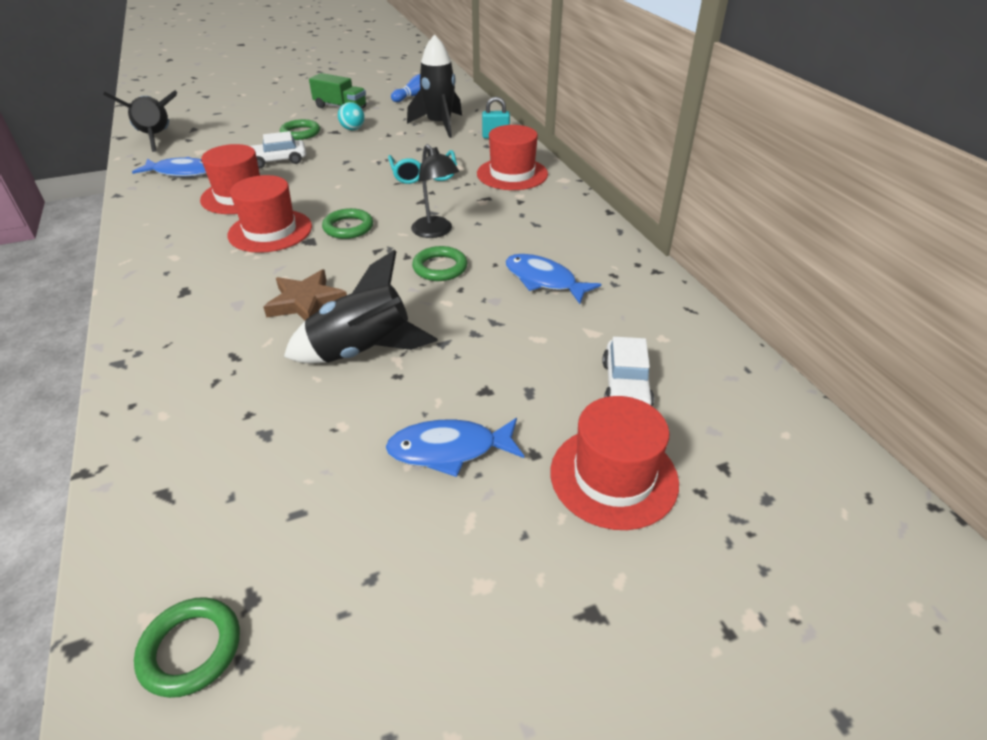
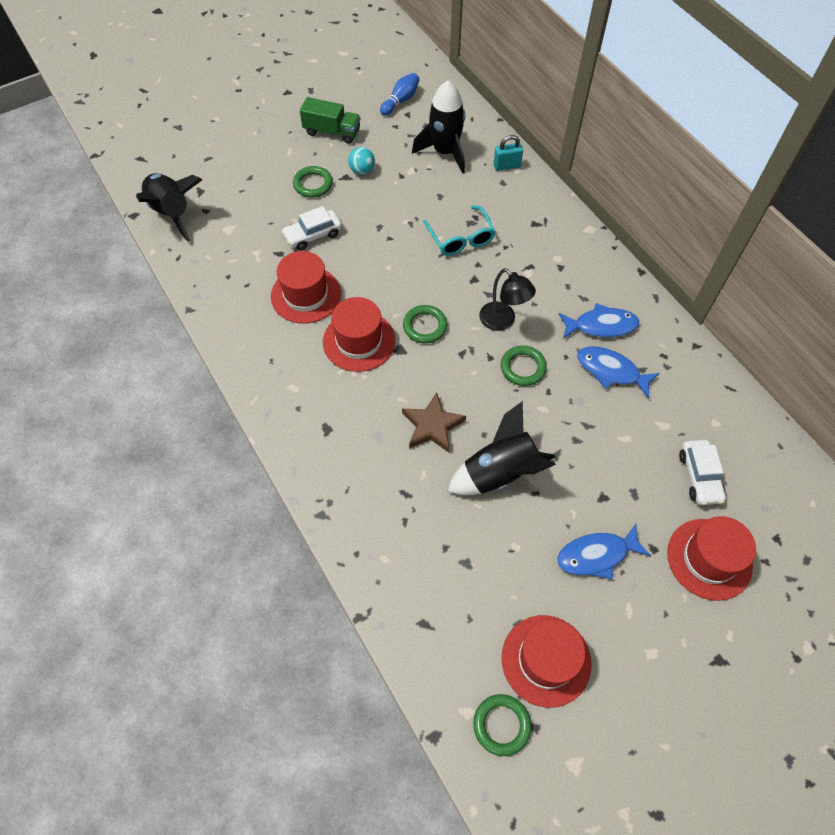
camera: 10 degrees left, 20 degrees up
(181, 172) = (230, 266): blue fish -> blue fish (601, 325)
(512, 174) = (541, 226): red hat -> red hat (546, 660)

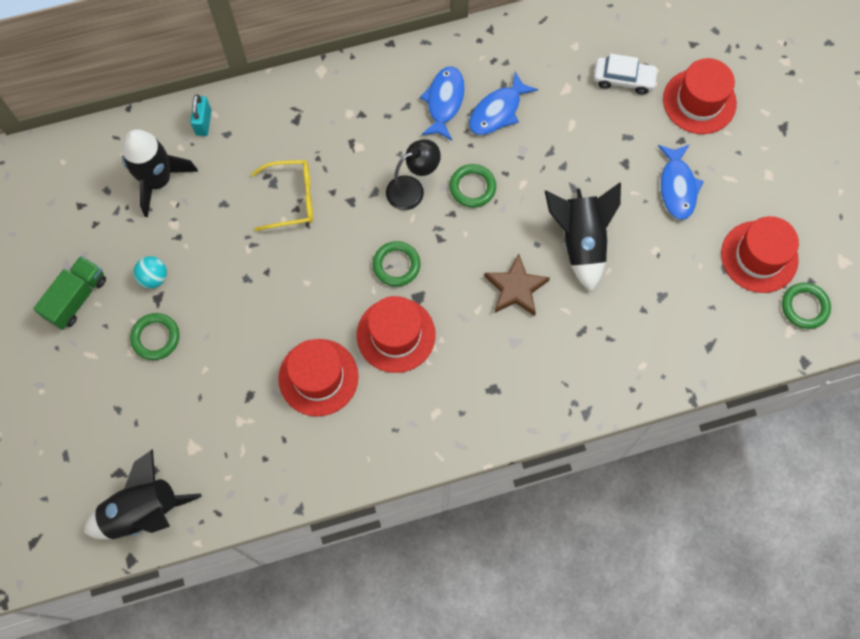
camera: 75 degrees left, 10 degrees up
(313, 235) = (235, 353): white car -> none
(400, 100) = (54, 207): blue bowling pin -> none
(461, 238) = (291, 199): turquoise glasses -> yellow glasses

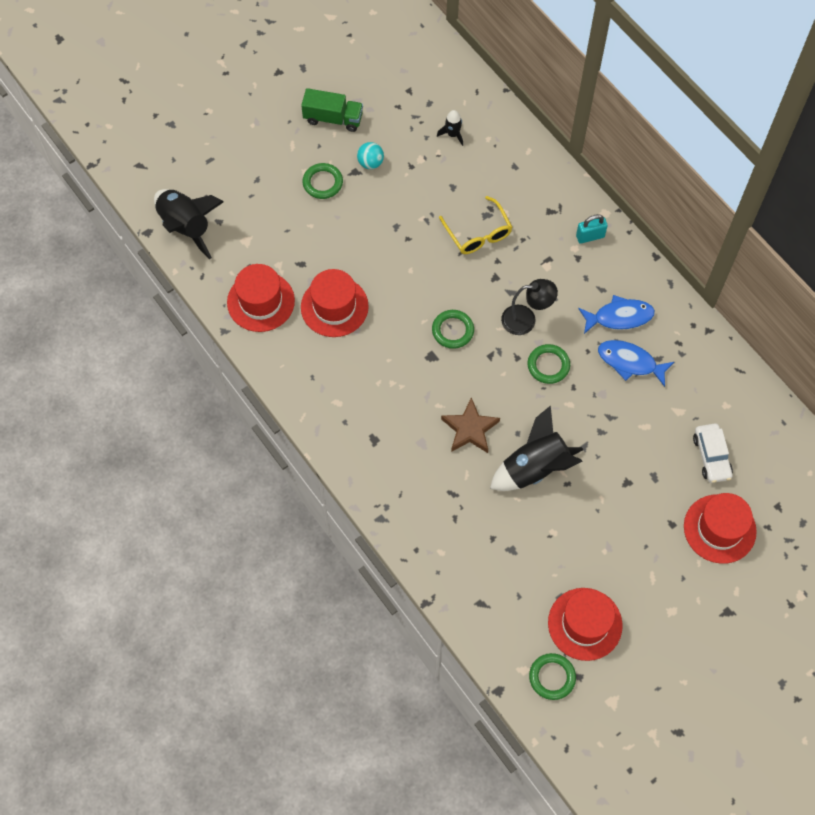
camera: 70 degrees right, 5 degrees down
(158, 181) = (452, 134): black rocket -> black rocket, size x0.47
(203, 122) = (517, 146): turquoise padlock -> turquoise padlock (590, 236)
(396, 335) = (392, 351): red hat -> red hat (261, 301)
(412, 189) = (526, 320): black lamp -> black lamp turned 45 degrees counterclockwise
(677, 187) = (623, 534): blue fish -> none

